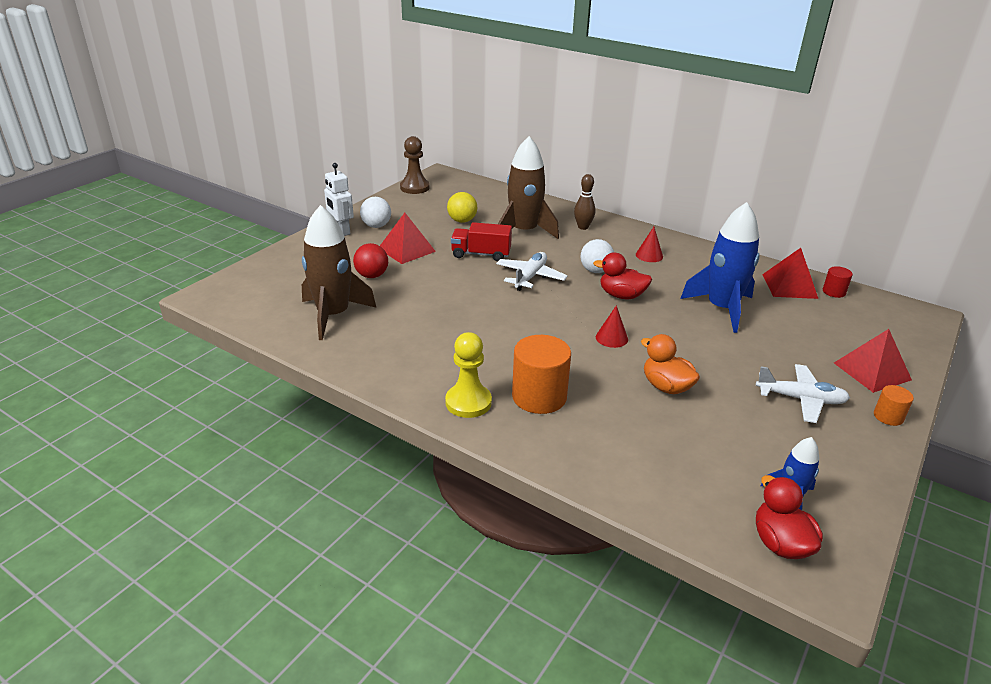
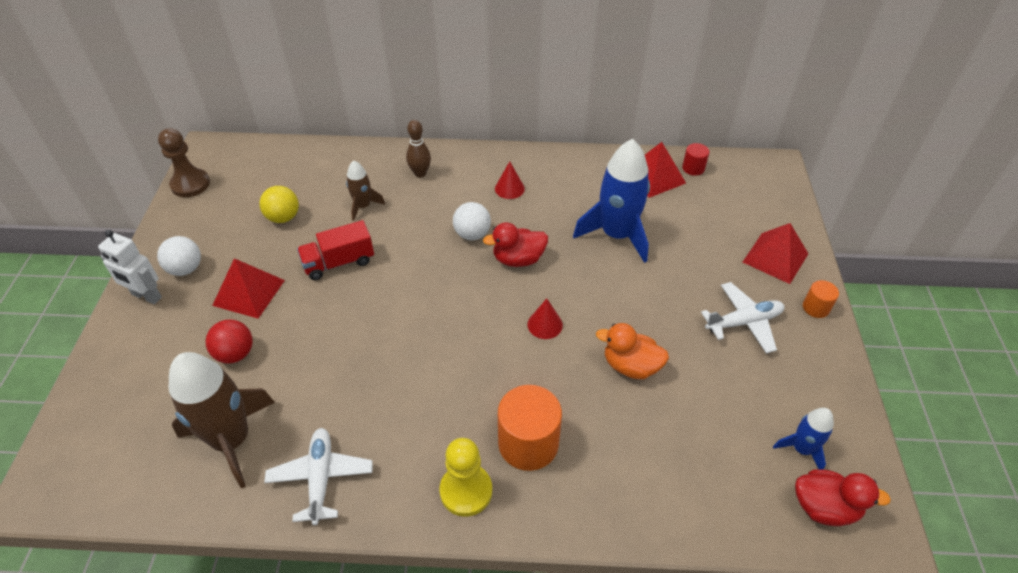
camera: 30 degrees left, 15 degrees up
(524, 232) = (363, 206): brown rocket -> brown rocket, size x0.51
(530, 277) = (413, 274): white plane -> white plane (321, 478)
(780, 543) = (824, 507): red duck -> red duck turned 150 degrees clockwise

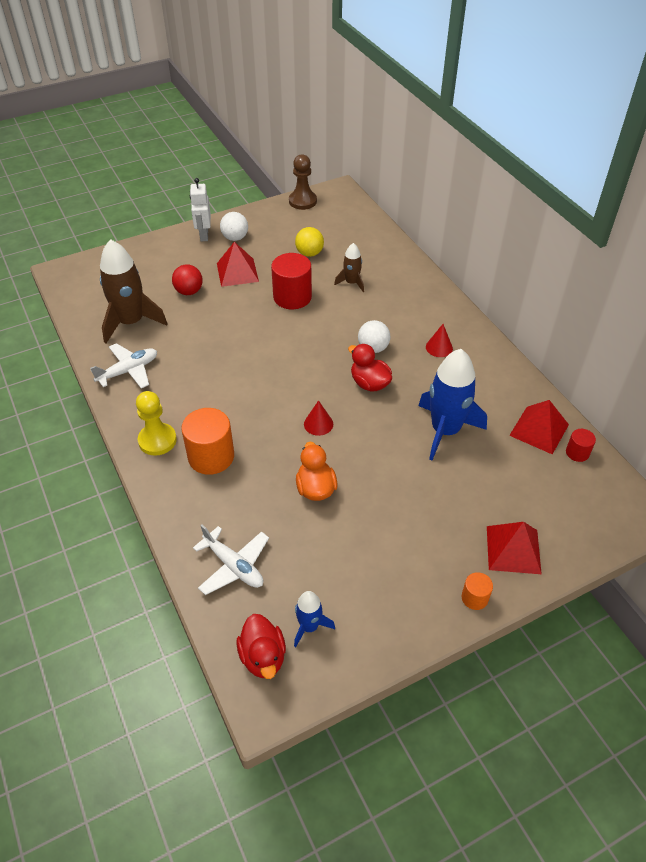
camera: 60 degrees right, 0 degrees up
(339, 262) = (292, 297): red truck -> red cylinder
(420, 173) = (410, 294): brown bowling pin -> none
(743, 322) = (415, 548): white plane -> white plane (233, 566)

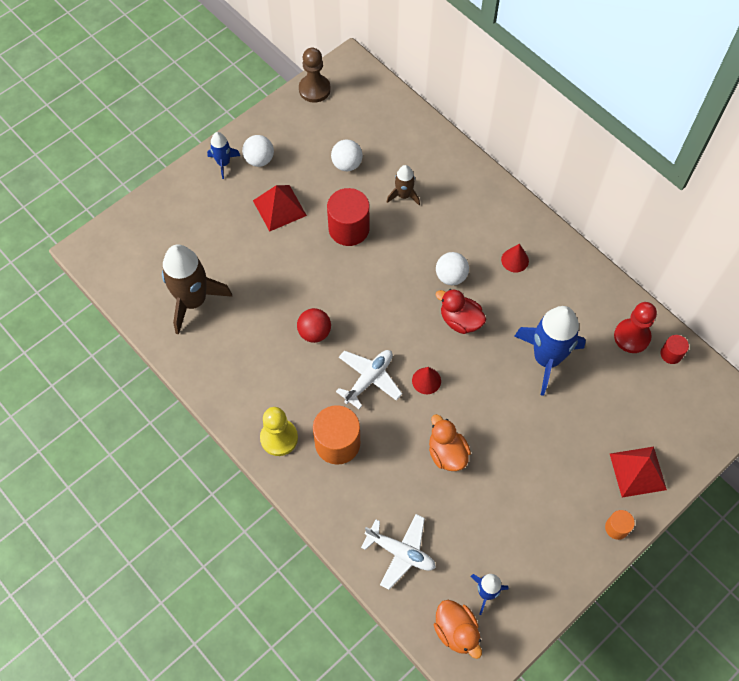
camera: 15 degrees left, 15 degrees up
(128, 371) = (216, 363): white plane -> white plane (369, 379)
(189, 291) = (238, 246): red ball -> red ball (314, 332)
(204, 235) = (223, 163): white robot -> blue rocket
(263, 657) = (456, 631): red duck -> orange duck
(309, 253) = (347, 164): yellow ball -> white ball
(539, 430) = (632, 336): red pyramid -> red pawn

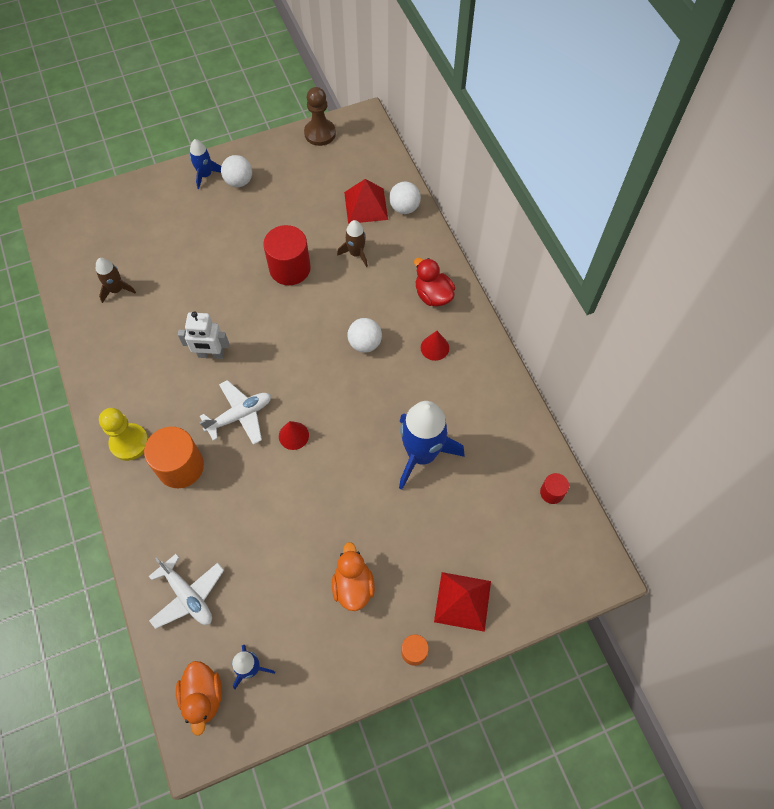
camera: 20 degrees right, 0 degrees up
(193, 301) = (117, 290): brown rocket -> brown rocket, size x0.51
(279, 208) = (235, 230): red pyramid -> red pyramid (365, 205)
(314, 332) = (211, 354): red ball -> white robot
(347, 164) = (317, 209): white ball -> white ball (404, 208)
(447, 453) = (279, 513): orange duck -> orange duck (353, 586)
(460, 320) = (354, 388): red duck -> red duck (433, 295)
(632, 336) = (518, 461): red pawn -> none

